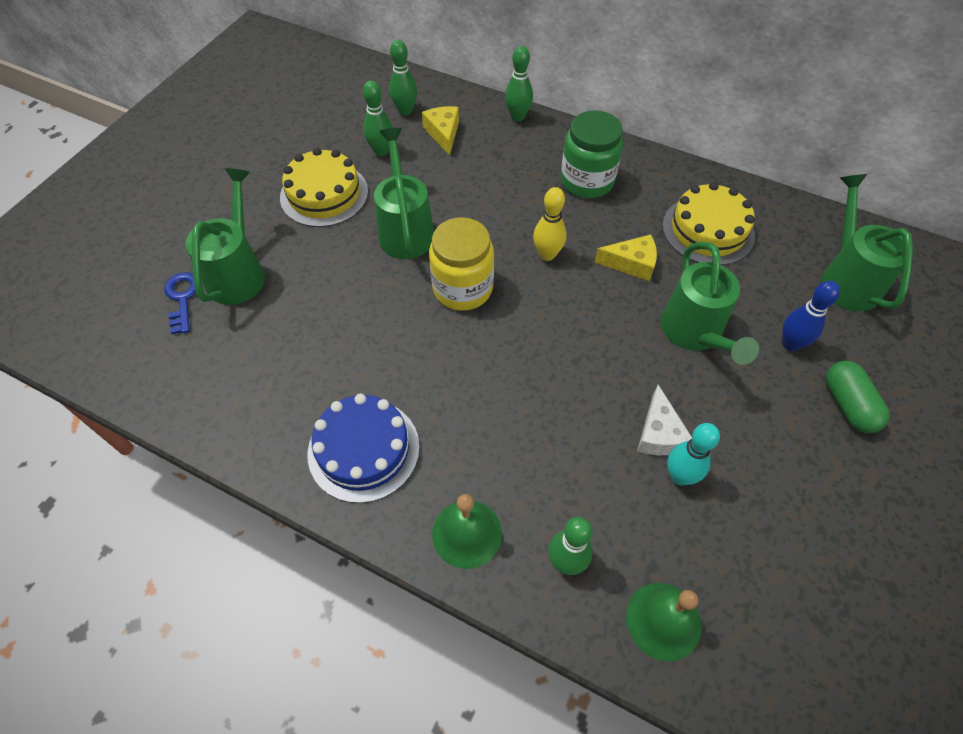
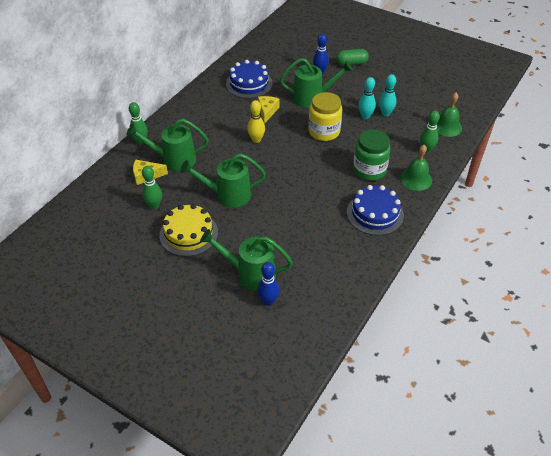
camera: 85 degrees left, 10 degrees down
(182, 299) = (268, 301): blue key -> blue bowling pin
(405, 110) = (117, 193): green bowling pin -> none
(462, 288) = (275, 173): yellow jar -> yellow jar (324, 132)
(587, 181) = (204, 120): green jar -> green jar (369, 170)
(658, 433) = (365, 116): white cheese -> turquoise bowling pin
(708, 230) = (249, 83): yellow cake -> blue cake
(846, 278) = (285, 50): green watering can -> green watering can (174, 160)

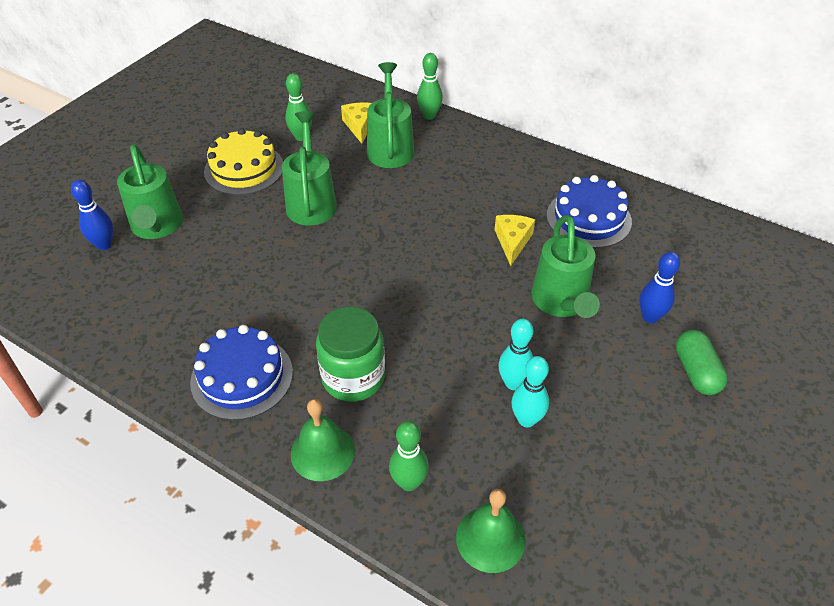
camera: 90 degrees right, 0 degrees up
(250, 273) = (157, 227): green watering can -> green watering can turned 150 degrees clockwise
(256, 140) = (436, 229): yellow bowling pin -> none
(267, 111) = (513, 241): yellow cheese -> yellow cheese turned 90 degrees counterclockwise
(324, 132) = (461, 316): yellow jar -> none

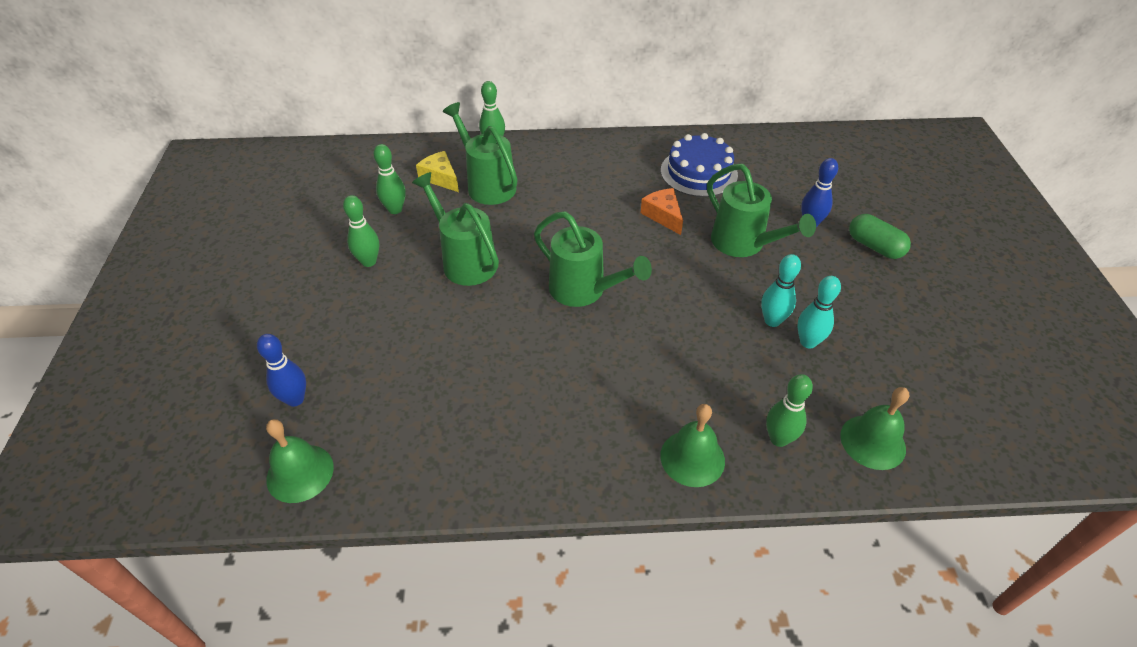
camera: 35 degrees left, 0 degrees up
(60, 297) = (300, 473): none -> green bell
(157, 227) = (335, 355): green watering can -> green watering can (584, 291)
(242, 377) = (561, 439): blue cake -> none
(244, 169) = (369, 261): yellow cake -> green bowling pin
(353, 377) = (654, 385): green jar -> none
(513, 241) = (663, 215): yellow cheese -> orange cheese

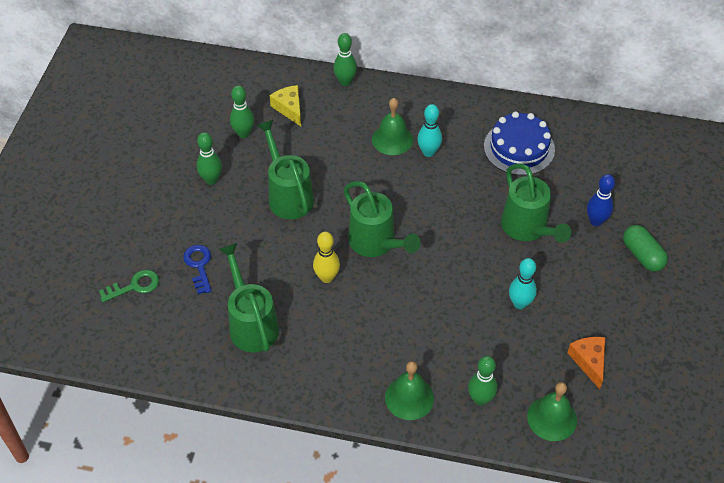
camera: 15 degrees right, 5 degrees up
(295, 399) = (134, 286): blue bowling pin -> green key
(300, 473) = (128, 342): green bell -> green bell (392, 139)
(376, 357) = (199, 266): none -> blue key
(487, 184) = (327, 123): green watering can -> green watering can (251, 324)
(539, 338) = (327, 277): none -> yellow bowling pin
(663, 215) = (469, 186): orange cheese -> orange cheese (589, 361)
(808, 342) = (540, 328): turquoise bowling pin -> turquoise bowling pin (428, 152)

